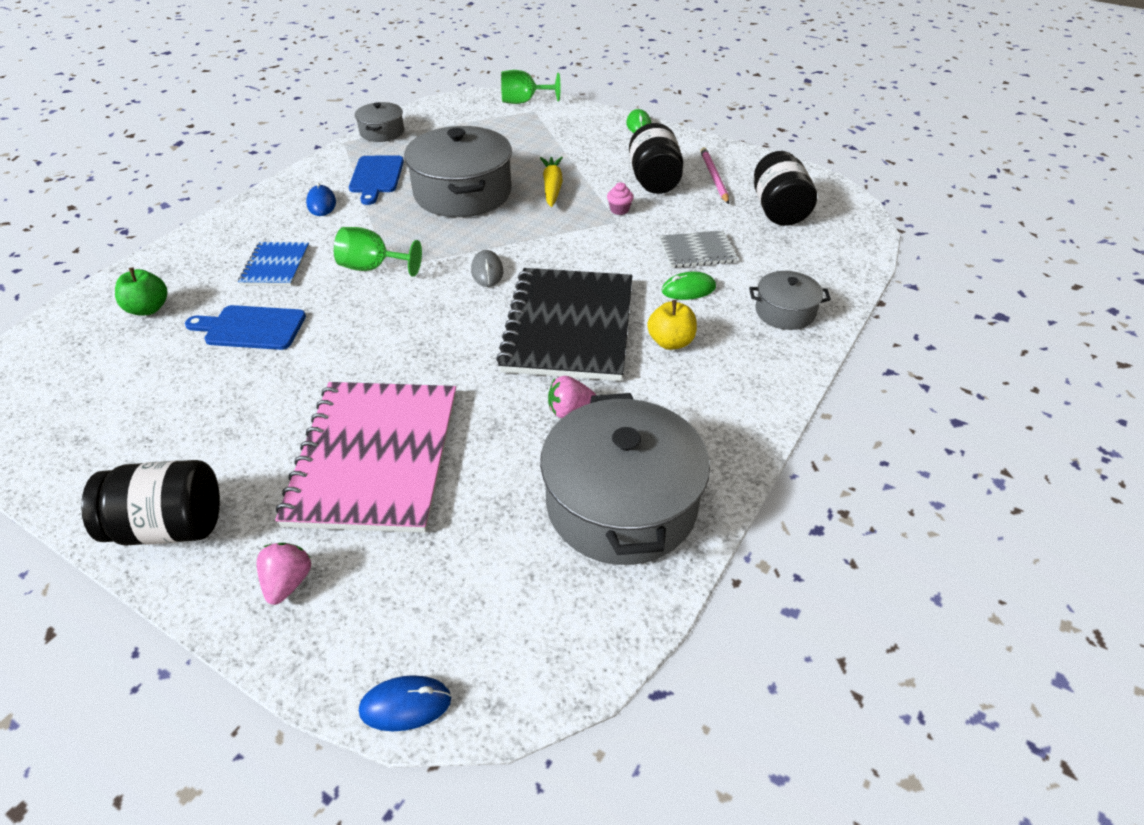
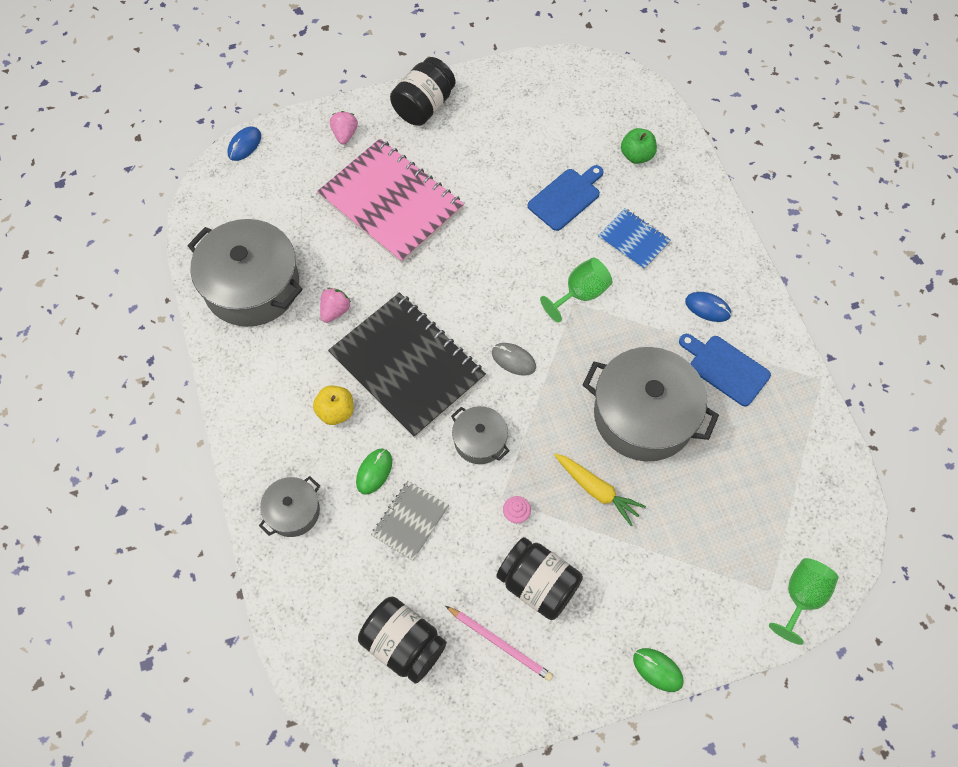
camera: 130 degrees right, 20 degrees up
(288, 583) = (345, 134): pink strawberry -> pink strawberry turned 135 degrees counterclockwise
(382, 132) = (818, 420): grey pot -> grey pot (480, 440)

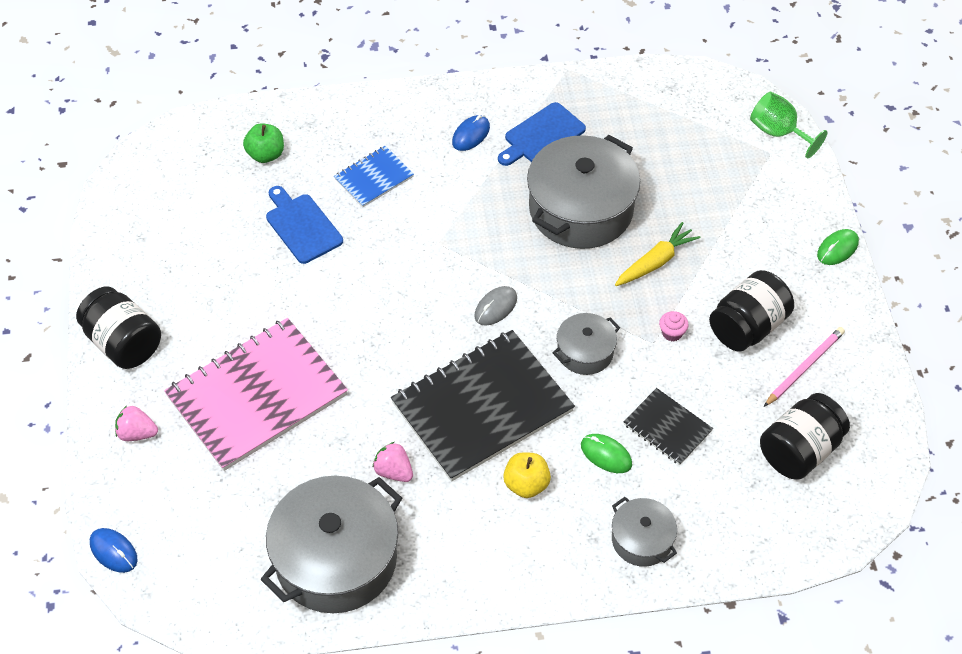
camera: 80 degrees left, 10 degrees down
(410, 521) = (667, 428): grey notebook -> black notebook
(580, 294) = (429, 235): green goblet -> none

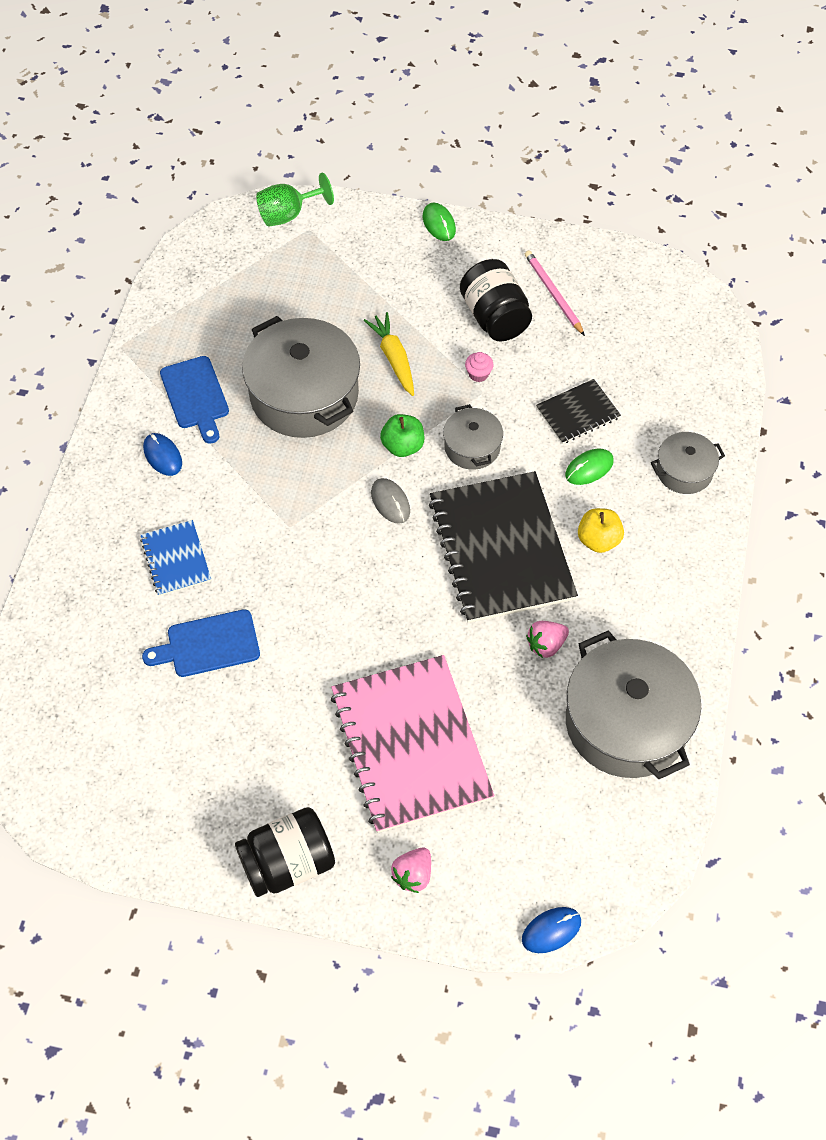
camera: 70 degrees left, 5 degrees up
(266, 154) = (90, 654): green apple -> green apple (403, 446)
(799, 450) = (634, 329): black jar -> none

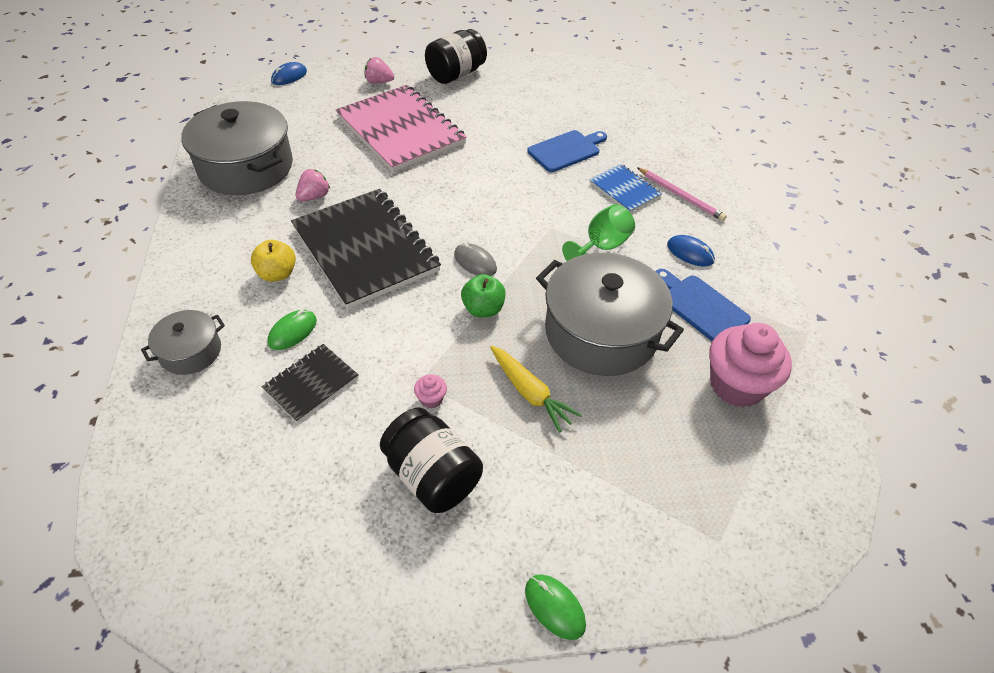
camera: 160 degrees right, 10 degrees down
(218, 321) = (736, 385): none -> pink cupcake
(288, 214) = (760, 557): green goblet -> green goblet (601, 247)
(413, 875) = (379, 82): pink strawberry -> pink strawberry turned 90 degrees counterclockwise
(472, 447) = (415, 324): grey pot -> none
(553, 294) = (364, 533): pink pencil -> pink pencil (681, 196)

